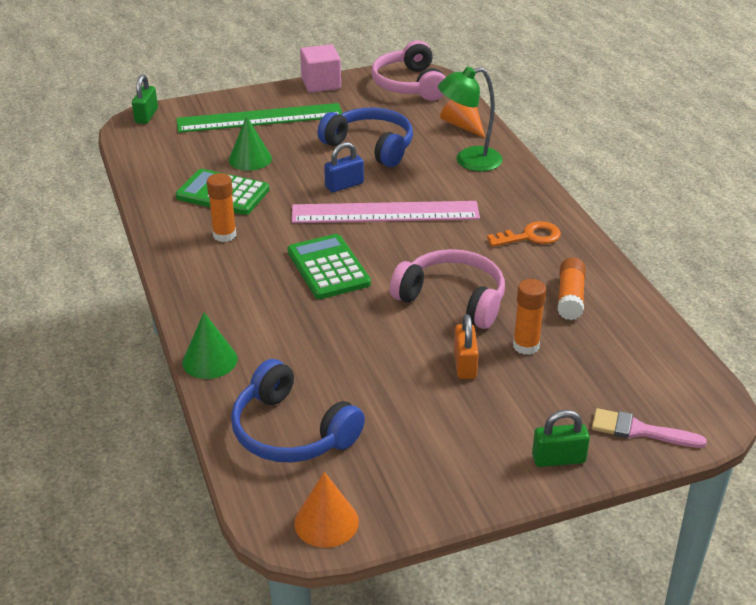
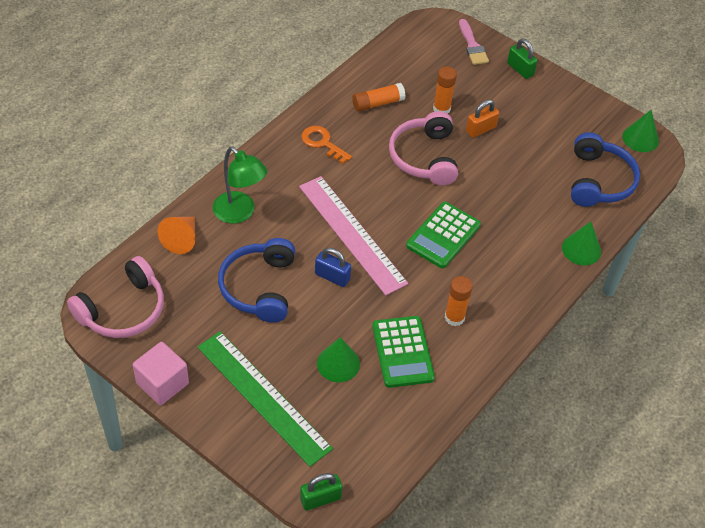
camera: 125 degrees left, 15 degrees up
(326, 522) = (640, 138): orange cone -> green cone

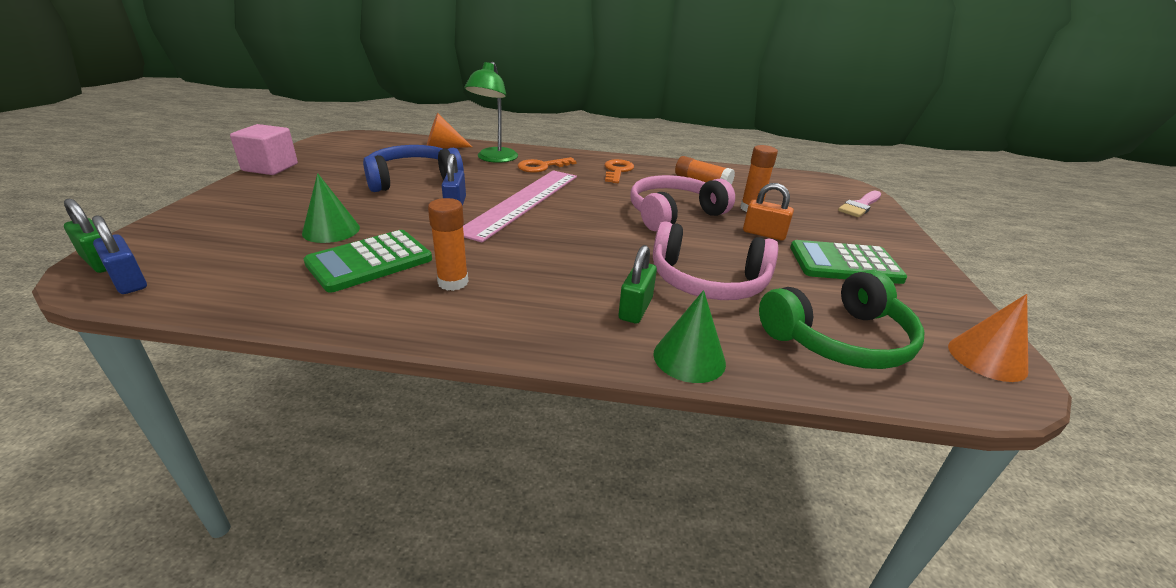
camera: 60 degrees right, 20 degrees down
(123, 310) = (349, 144): pink headphones -> pink headphones (707, 281)
(263, 397) = (266, 205): green ruler -> none
(281, 188) = (542, 166): none -> orange key
(361, 482) = (129, 281): none -> blue padlock
(443, 235) = (578, 246): green calculator -> green calculator (844, 264)
(520, 69) = (890, 236): green padlock -> green padlock (635, 308)
(599, 181) = (839, 339): blue headphones -> green headphones
(640, 138) = (987, 358): green cone -> orange cone

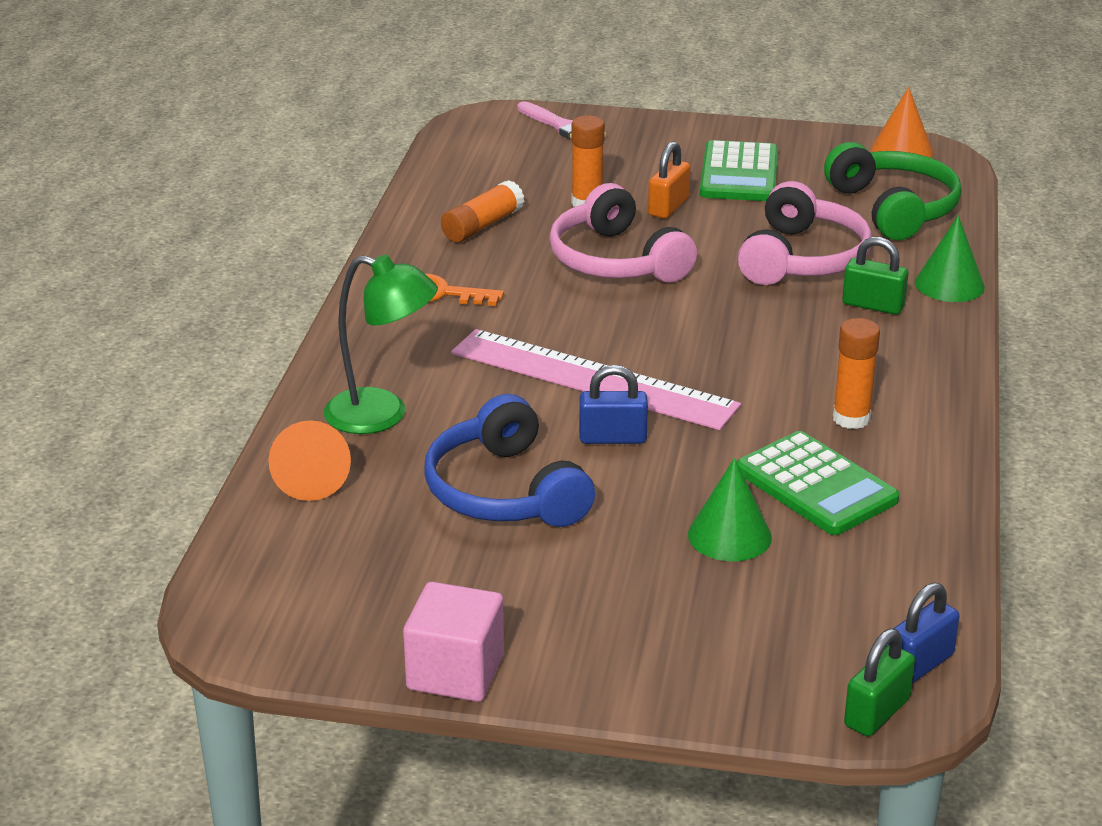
camera: 85 degrees left, 0 degrees up
(542, 166) = (423, 364): orange key -> none

